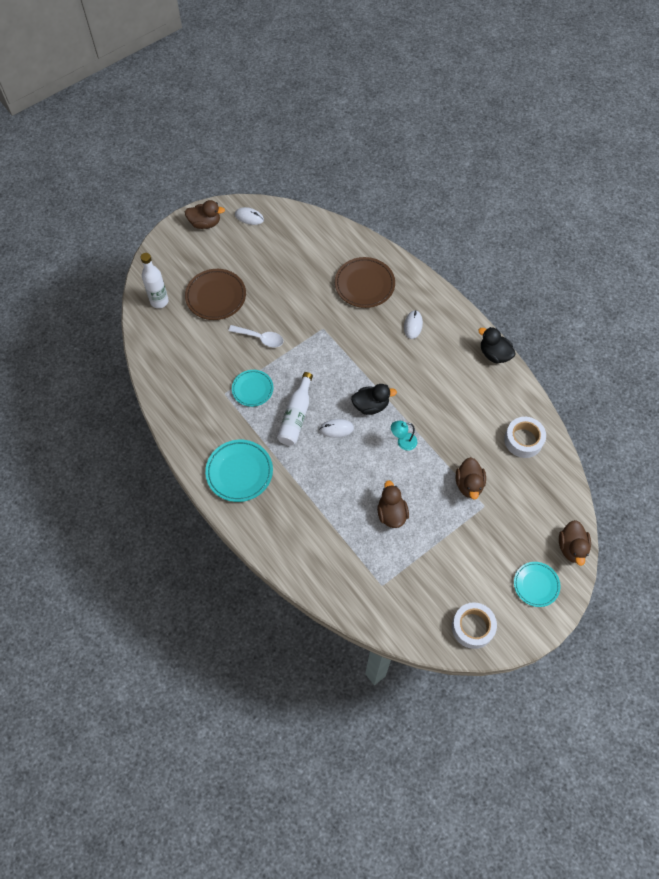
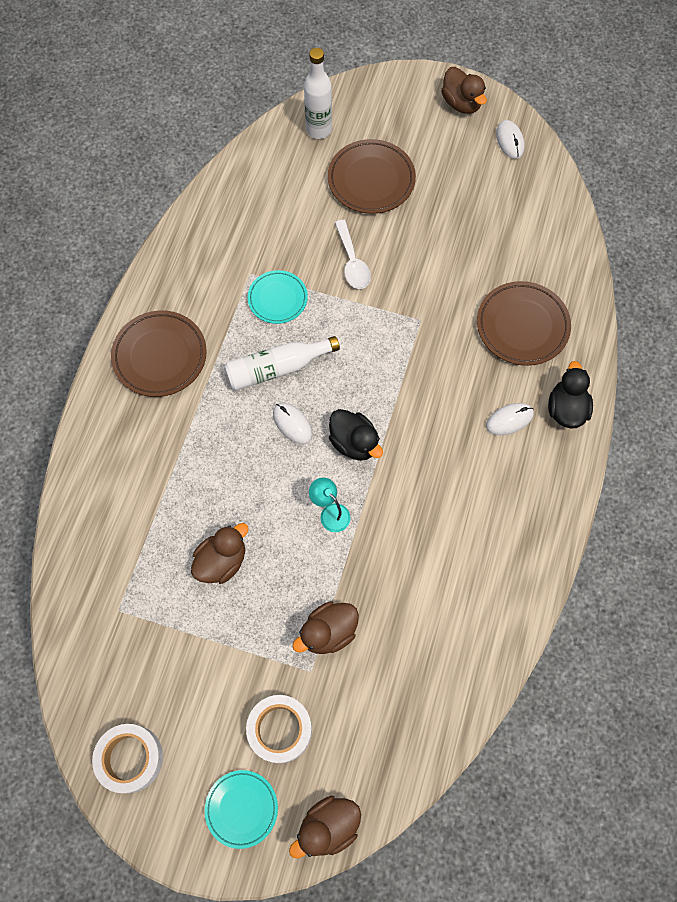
camera: 55 degrees right, 5 degrees up
(239, 472) = (160, 356): turquoise plate -> brown plate
(494, 354) = (547, 547): black duck -> black duck (566, 409)
(523, 440) = (445, 664): white tape -> white tape (280, 729)

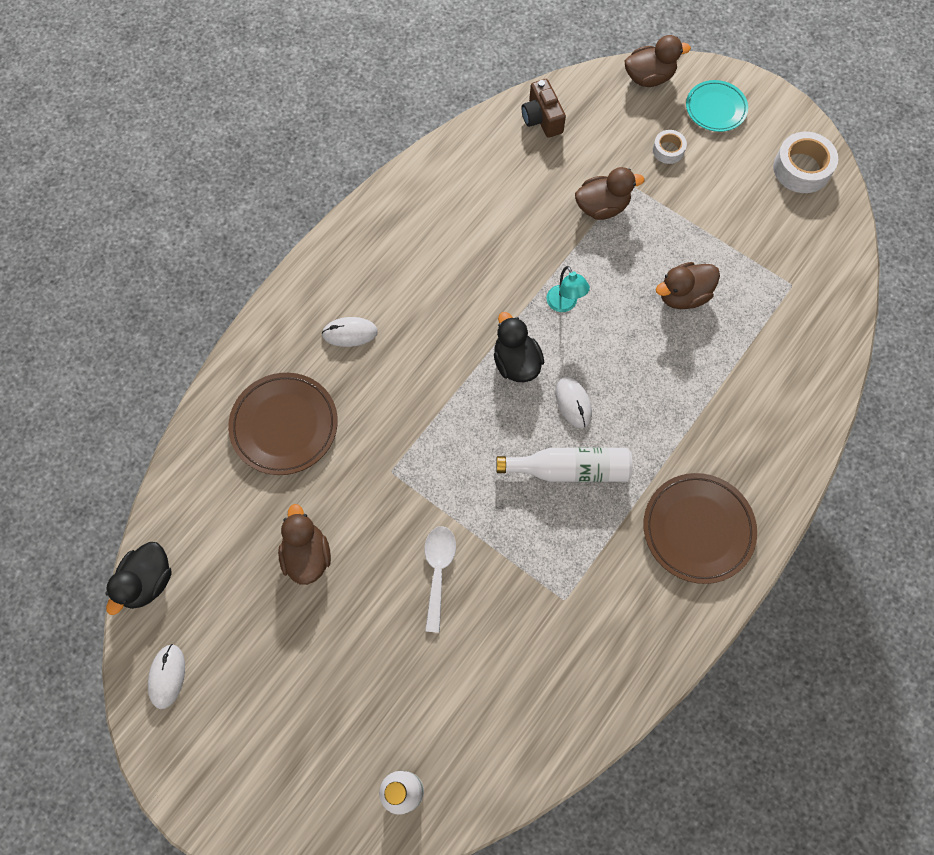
camera: 160 degrees left, 0 degrees up
(277, 299) = (542, 554): turquoise plate -> none
(280, 729) = (668, 150): white tape -> white tape, size x0.56
(371, 180) = (368, 682): brown plate -> none
(427, 721) = (542, 118): none -> brown camera
(461, 103) = (197, 763): brown duck -> brown duck (307, 555)
(566, 409) = (288, 324): black duck -> black duck (147, 582)

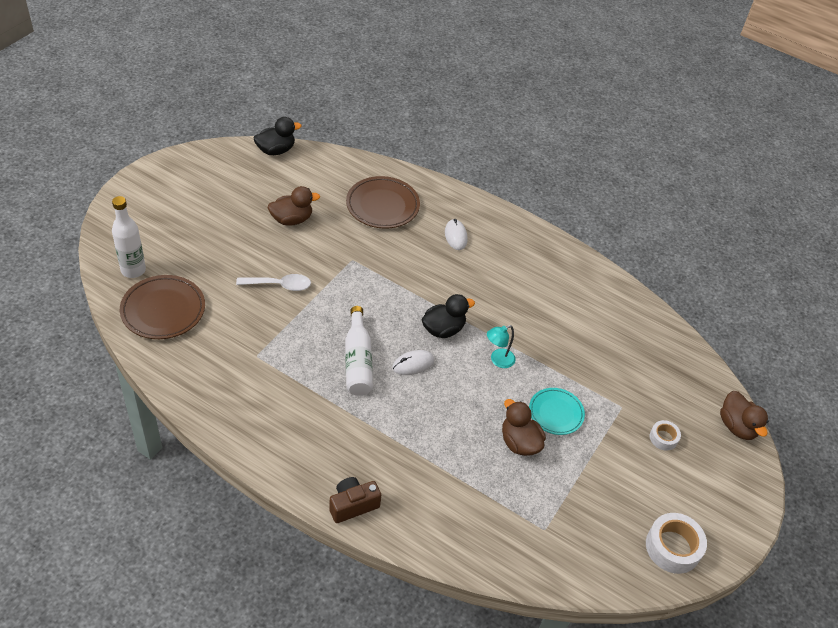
camera: 80 degrees right, 20 degrees down
(147, 582) = (276, 150): black duck -> black duck turned 135 degrees clockwise
(167, 676) = (217, 162): white mouse -> none
(542, 118) = (669, 348): brown camera -> brown camera (353, 505)
(602, 207) = (593, 387): brown duck -> none
(698, 529) = (310, 442): brown plate -> brown plate (163, 310)
(715, 108) = (719, 478): turquoise plate -> turquoise plate (556, 413)

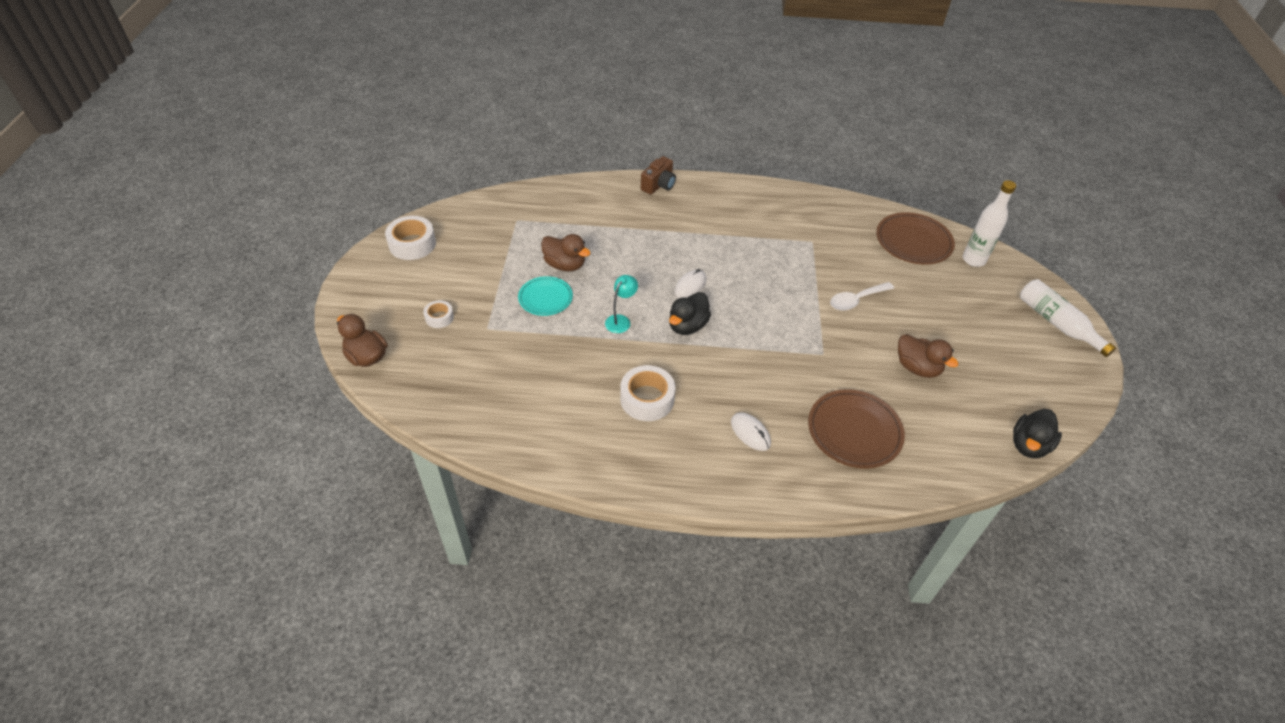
camera: 155 degrees right, 0 degrees up
(292, 219) = (917, 368): brown duck -> brown duck turned 90 degrees counterclockwise
(358, 361) = (735, 270): white bottle -> white bottle (1057, 323)
(515, 289) = (647, 399): none -> white tape

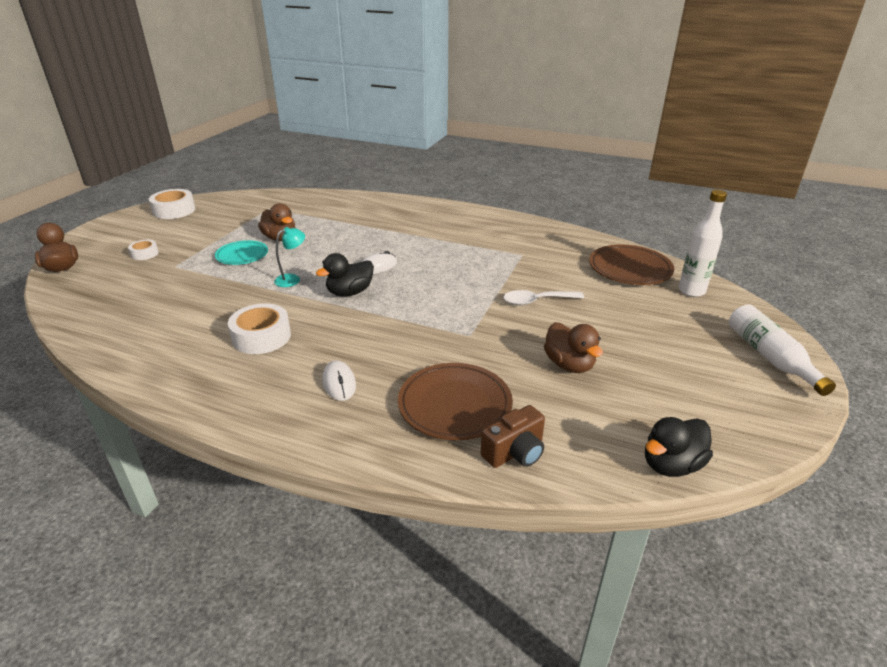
camera: 20 degrees right, 15 degrees down
(659, 185) = (407, 203): brown camera -> brown camera (515, 452)

